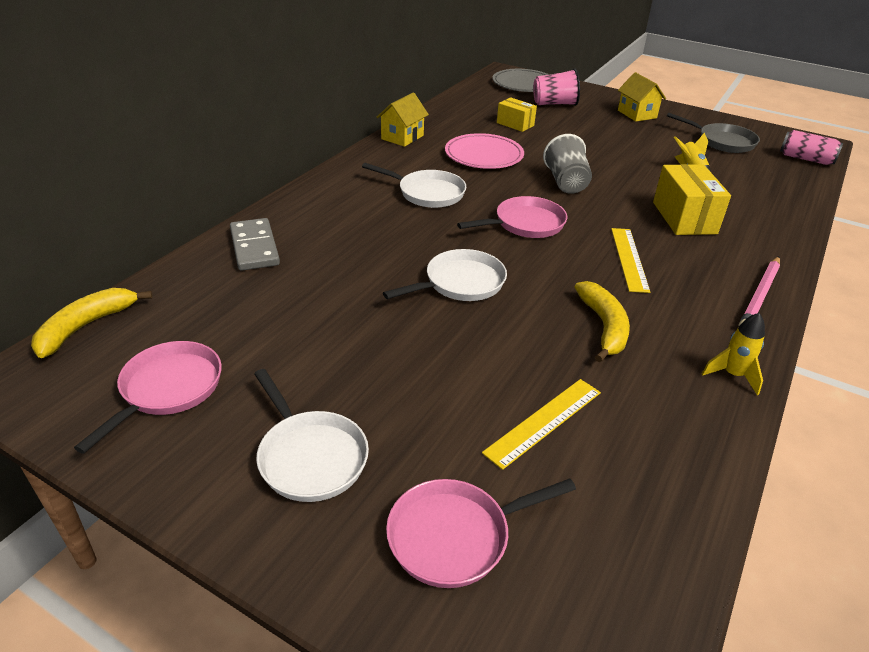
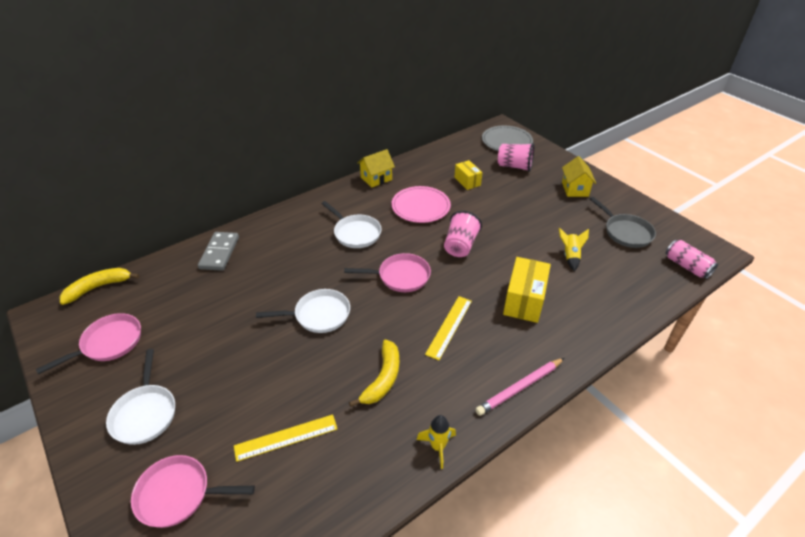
camera: 25 degrees right, 5 degrees up
(565, 182) = (460, 245): grey cup -> pink cup

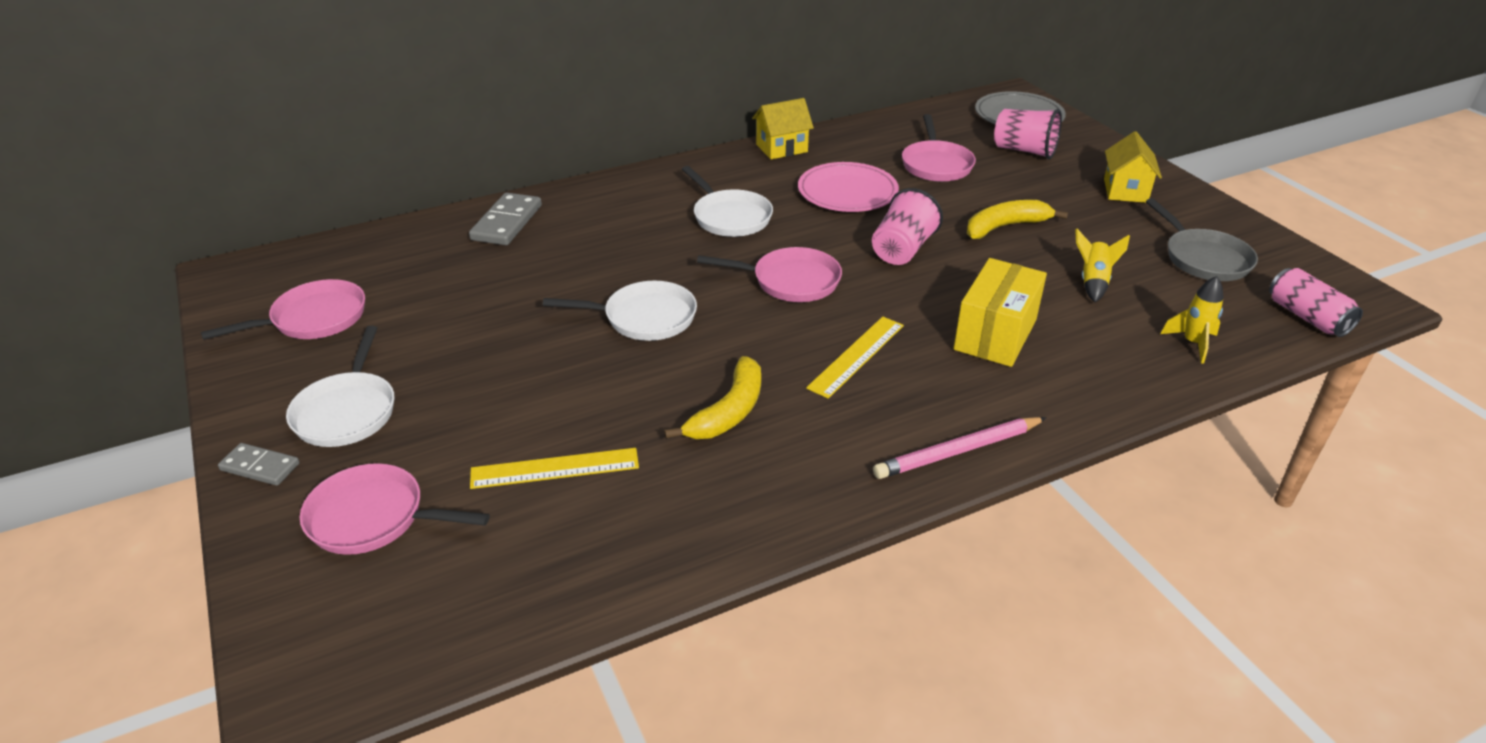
camera: 10 degrees right, 5 degrees down
(95, 466) = (260, 467): none -> grey domino
(98, 287) = (314, 248): yellow banana -> yellow banana (1005, 227)
(438, 447) = (798, 512): yellow rocket -> yellow rocket (1192, 343)
(467, 181) = (936, 164): yellow box -> pink pan

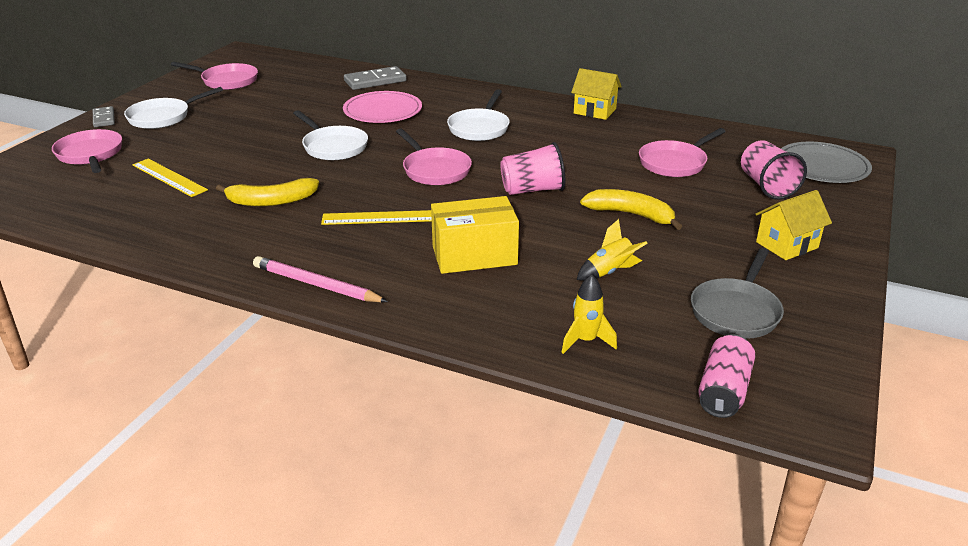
camera: 50 degrees right, 5 degrees down
(847, 192) = (577, 148): pink plate -> pink plate (382, 111)

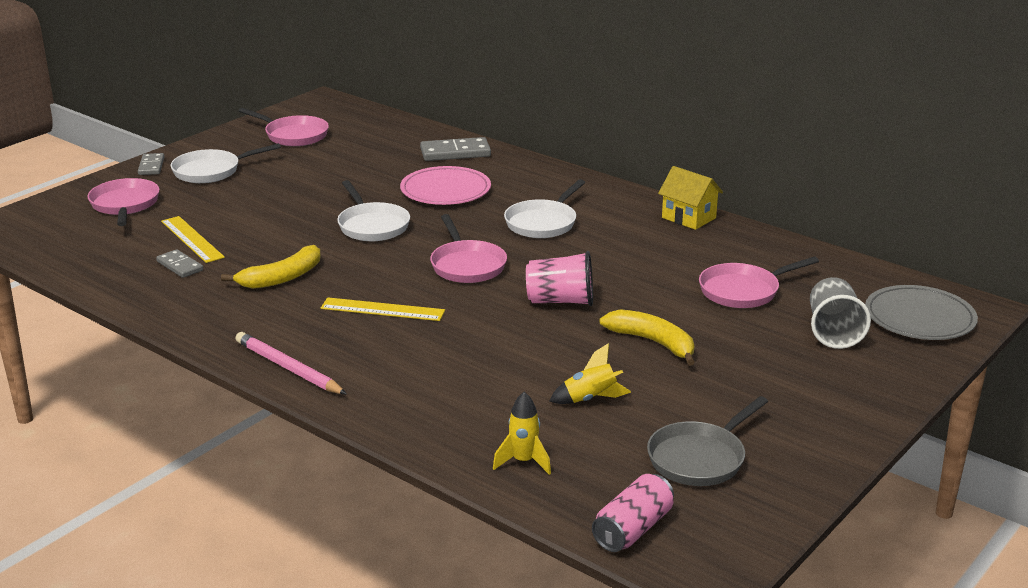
camera: 15 degrees right, 5 degrees down
(167, 203) = (180, 266): none -> grey domino
(271, 201) = (282, 278): yellow banana -> yellow banana turned 45 degrees counterclockwise
(474, 255) = (459, 362): yellow box -> none
(767, 186) = (833, 332): pink cup -> grey cup
(786, 245) = (807, 399): yellow house -> none

